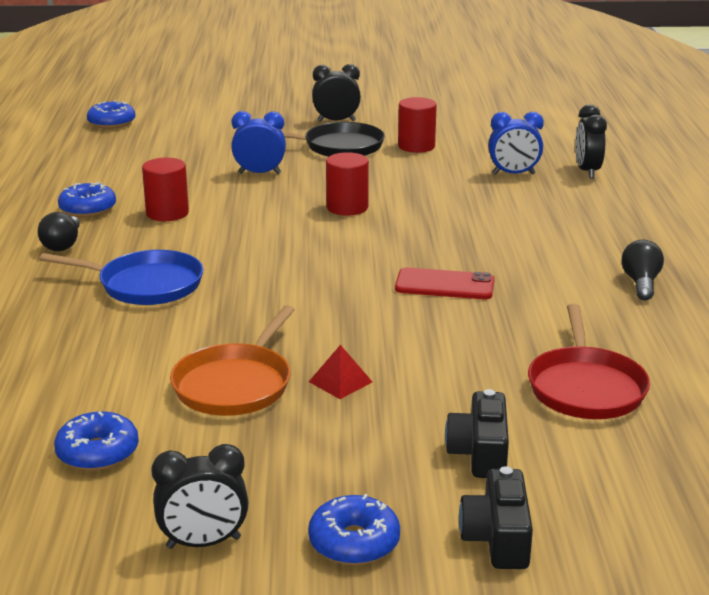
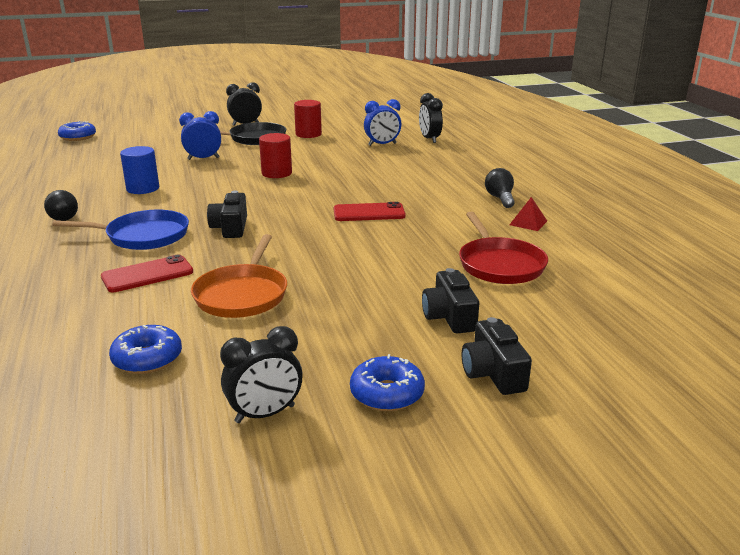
camera: 15 degrees left, 0 degrees up
(88, 209) = (78, 191): blue donut -> none
(133, 340) = (147, 274): none -> red phone
(167, 213) = (143, 188): red cylinder -> blue cylinder
(255, 286) = (230, 228): none -> black camera
(340, 382) = (323, 282): red pyramid -> red pyramid (528, 223)

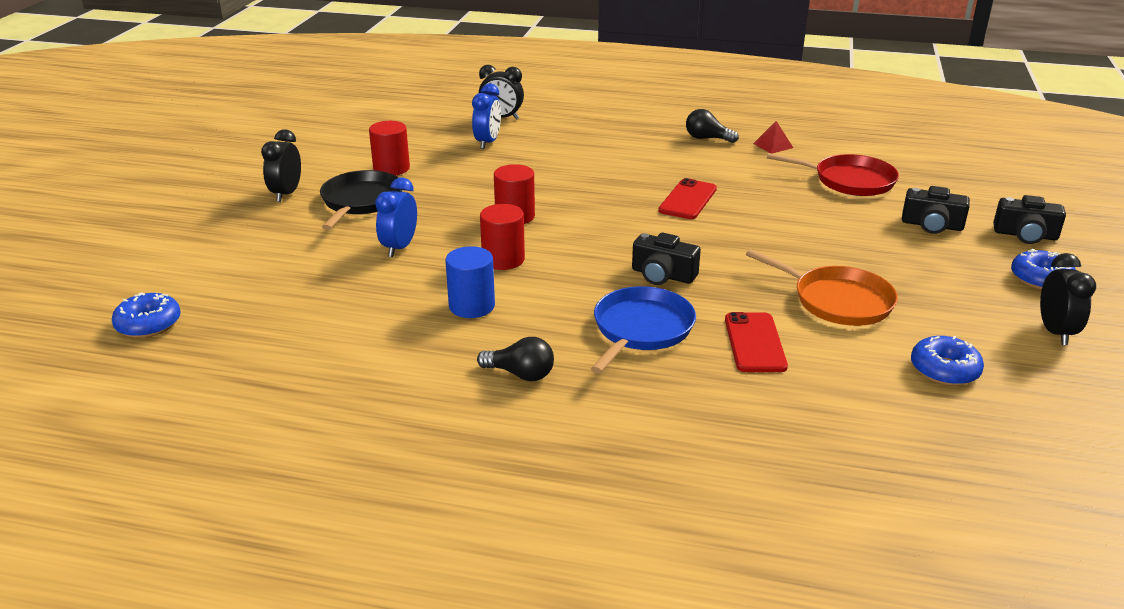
camera: 60 degrees left, 5 degrees up
(211, 183) = (503, 259): none -> red cylinder

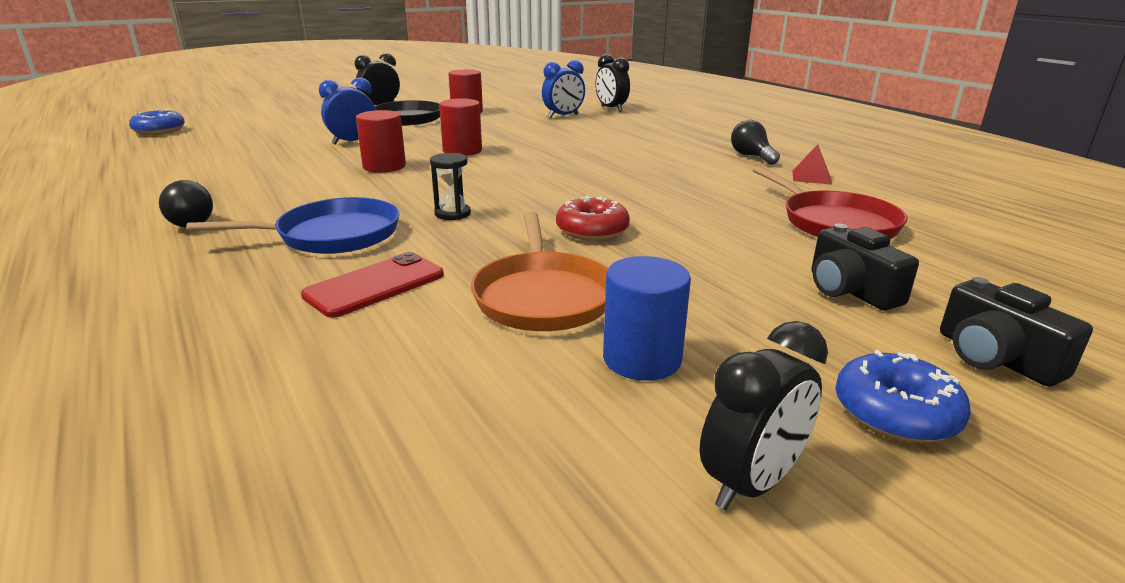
camera: 45 degrees right, 5 degrees down
(472, 306) = (291, 179): blue cylinder -> blue cylinder (642, 359)
(662, 275) = (452, 214): black camera -> black hourglass
(687, 200) = (618, 182): red phone -> none
(762, 246) = (592, 230): none -> red donut
(944, 370) = (470, 417): blue donut -> none

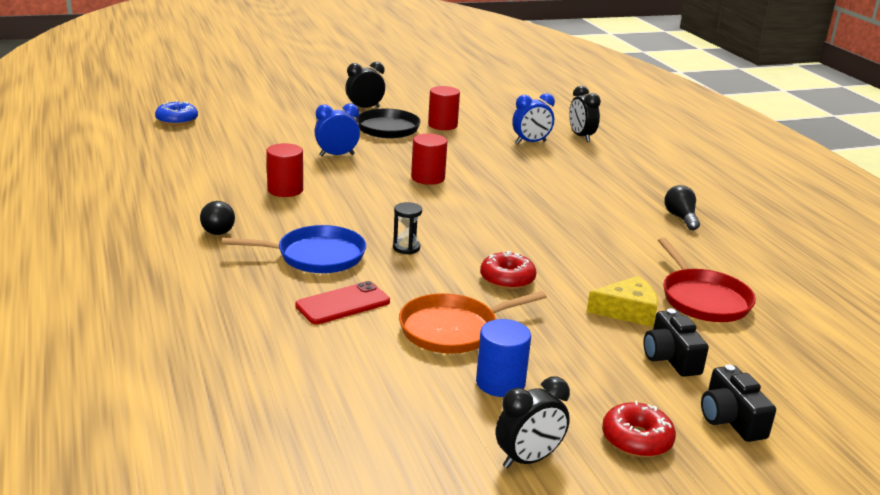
camera: 10 degrees right, 0 degrees up
(384, 166) = (360, 189): red cylinder -> red cylinder (285, 190)
(543, 296) = (453, 329): orange pan -> orange pan turned 60 degrees clockwise
(758, 245) = (627, 311): none -> yellow cheese
(811, 177) = (718, 249): red pyramid -> none
(895, 413) = (636, 439): blue donut -> red donut

